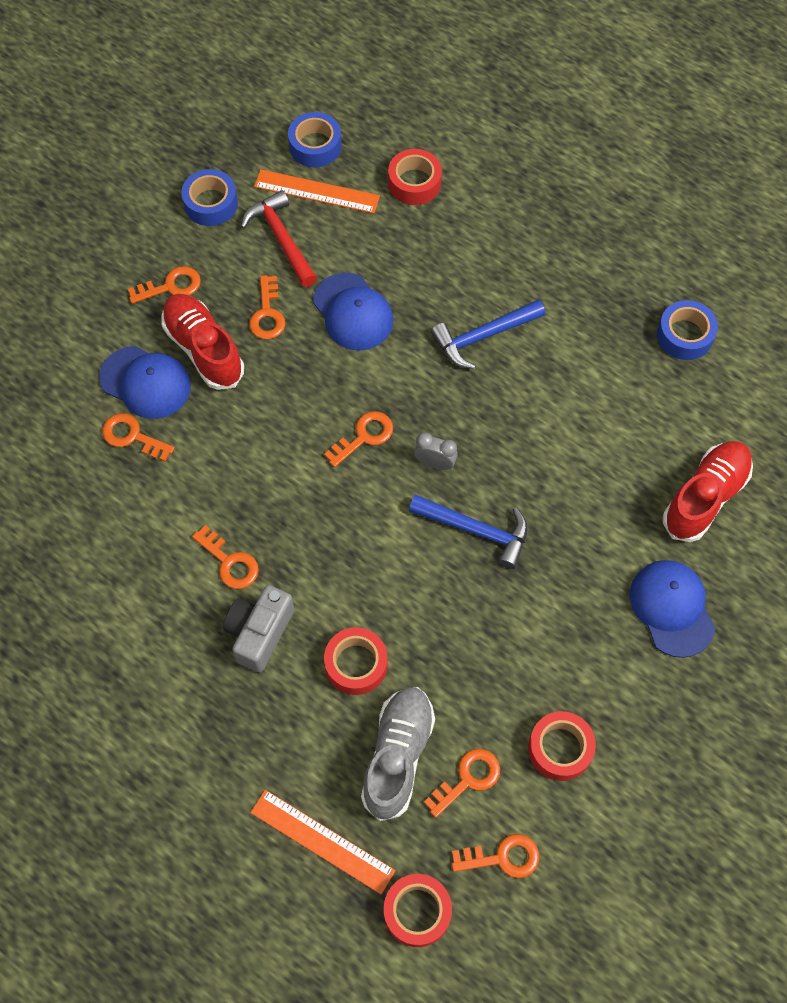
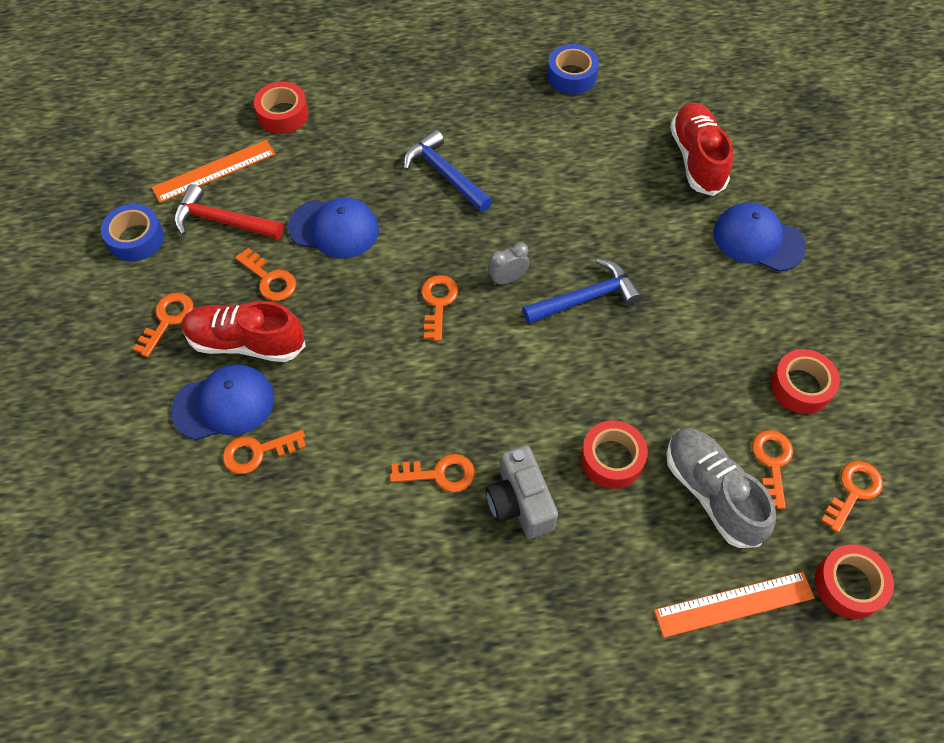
camera: 45 degrees left, 5 degrees down
(315, 146) = (178, 142): blue tape -> none
(483, 336) = (445, 174): blue hammer -> blue hammer turned 120 degrees clockwise

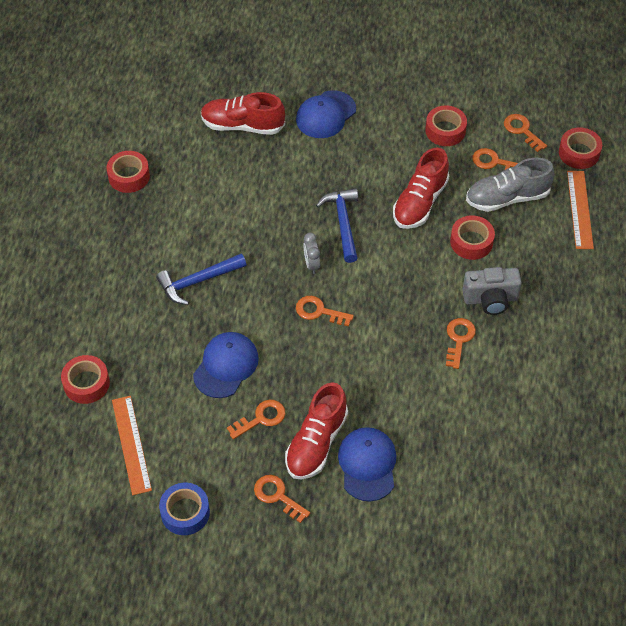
camera: 75 degrees left, 5 degrees down
(222, 221) = (189, 445): red hammer -> none
(257, 452) = (414, 448): orange key -> none
(571, 76) = (129, 176): blue tape -> red tape
(656, 380) = (420, 202): none -> red shoe

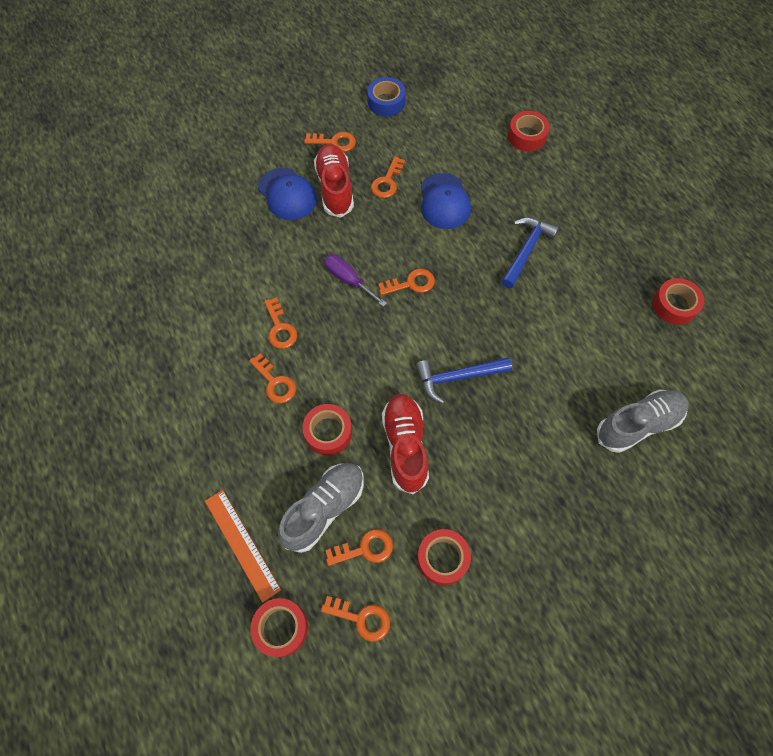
camera: 145 degrees right, 10 degrees up
(131, 444) = (458, 119): orange ruler -> none
(242, 125) = (638, 425): red shoe -> grey shoe
(311, 264) = (451, 320): grey clock -> none
(326, 115) = (575, 494): blue cap -> none
(343, 223) = (457, 377): blue hammer -> blue hammer turned 120 degrees clockwise
(370, 346) = (348, 280): none -> purple screwdriver
(490, 299) = (275, 382): grey camera -> orange key

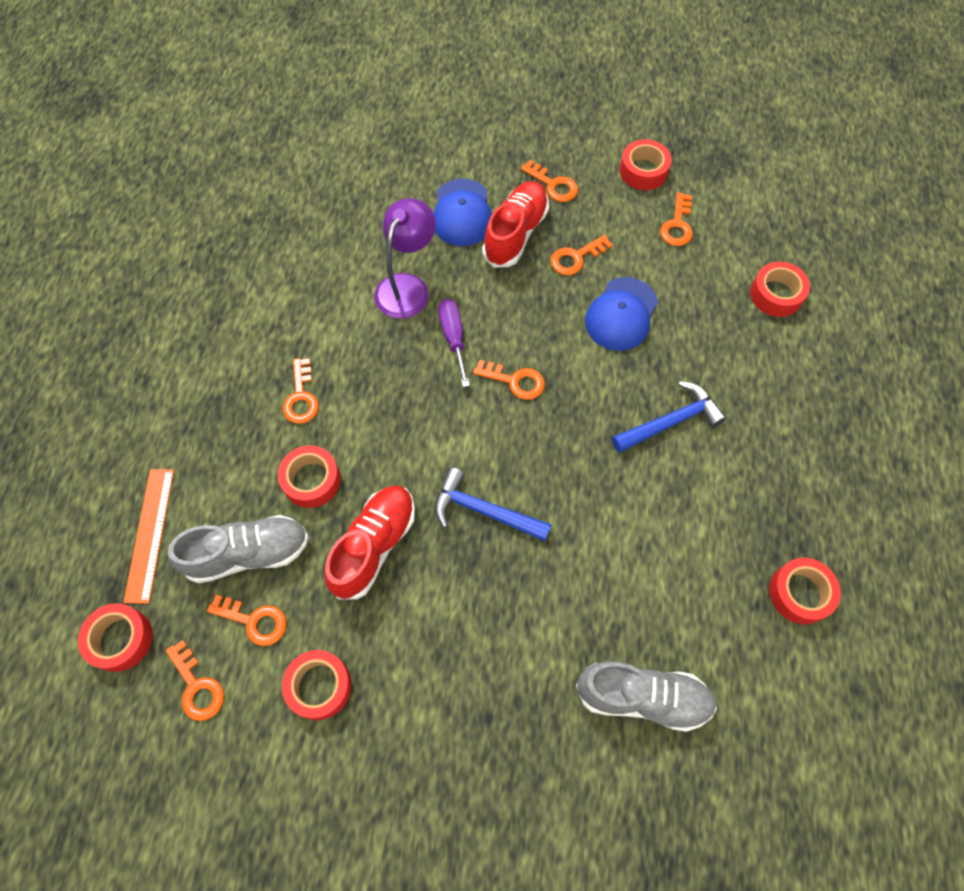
camera: 35 degrees right, 0 degrees up
(280, 328) = (348, 346): orange key -> orange key (677, 225)
(289, 264) = (407, 286): none -> purple lamp
(386, 102) = (643, 171): blue tape -> red tape

